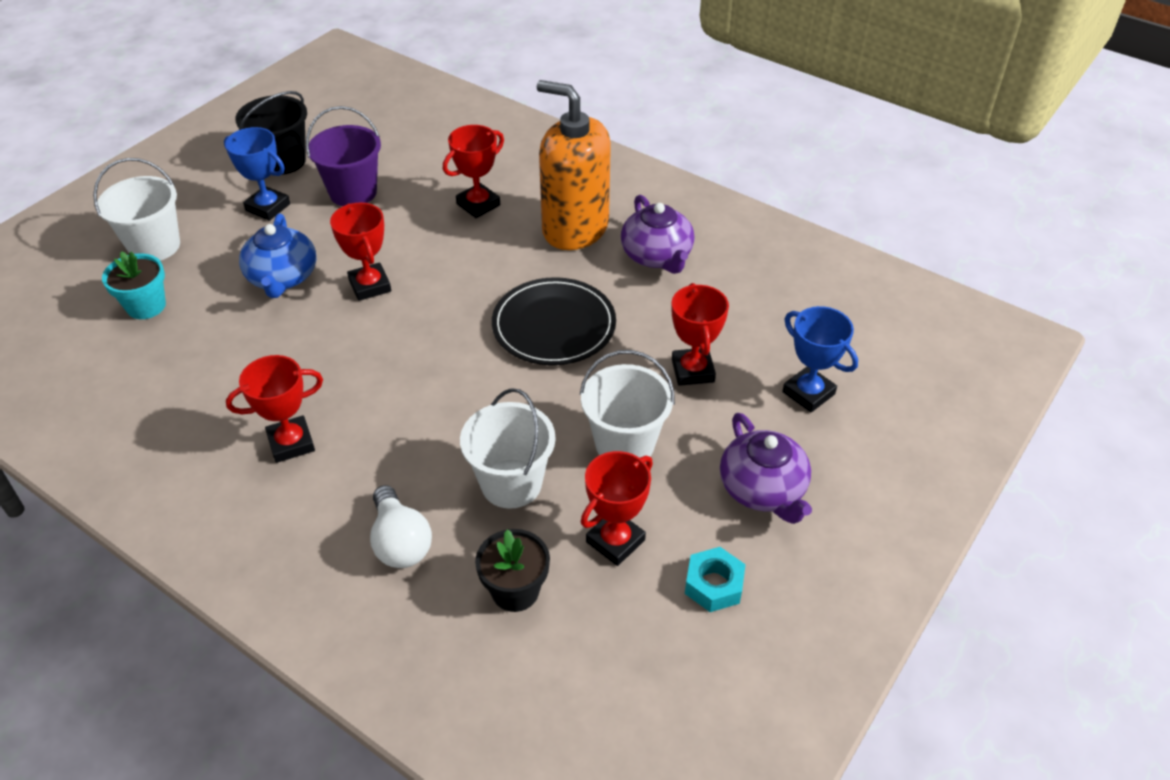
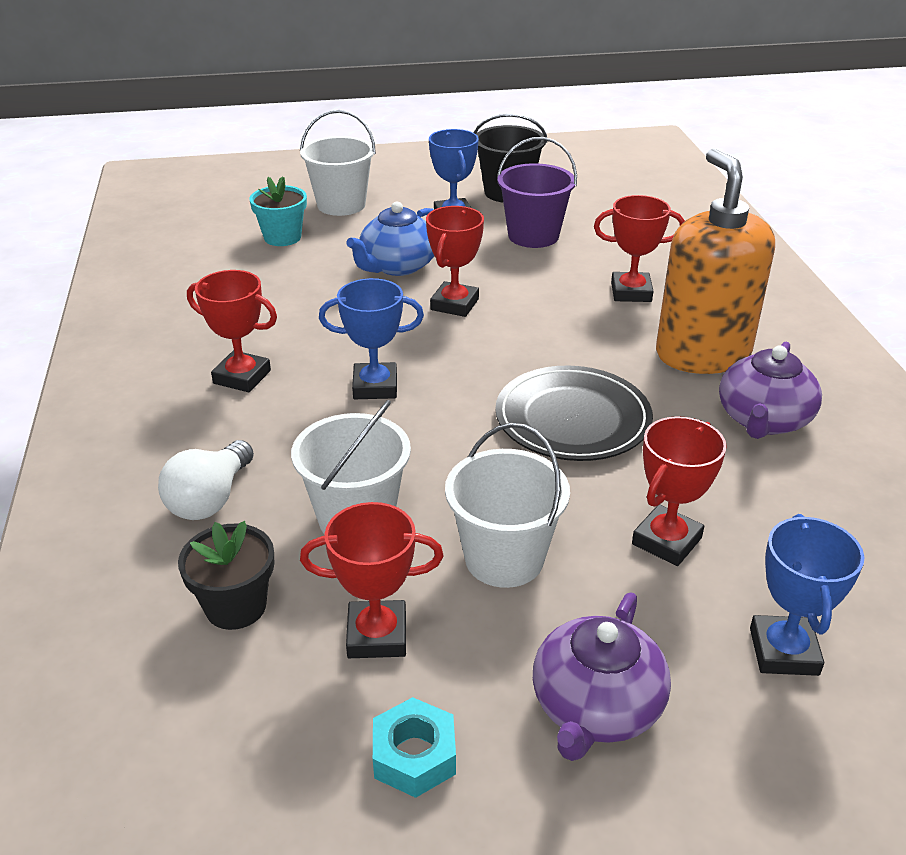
camera: 45 degrees right, 10 degrees down
(399, 386) = (375, 386): none -> blue trophy

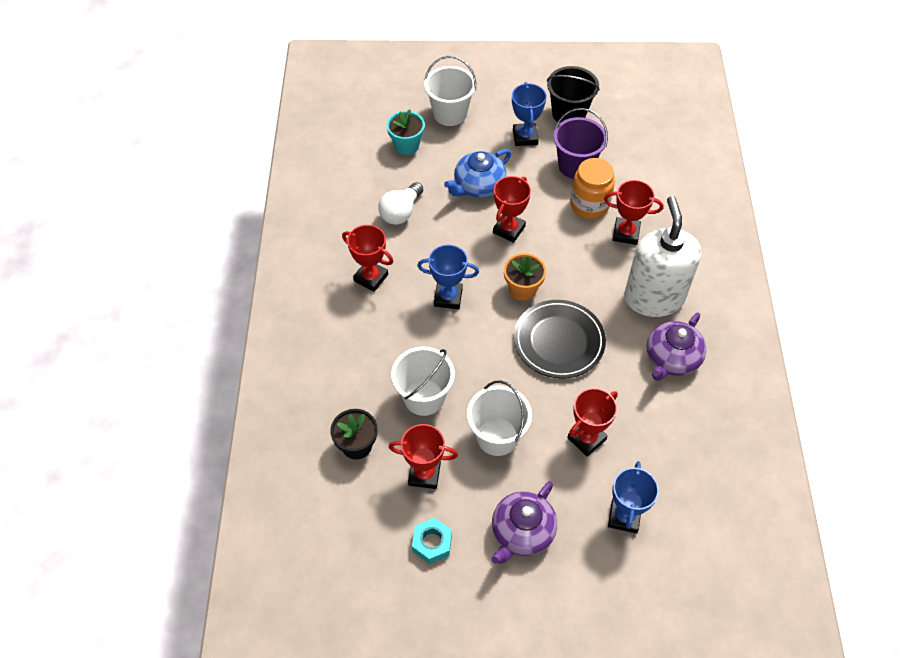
camera: 10 degrees right, 20 degrees up
(210, 499) = (347, 371): white light bulb -> white light bulb (401, 212)
(494, 365) = (522, 289): none -> orange flower pot
(567, 270) = (589, 205): none -> orange jar
(702, 354) = (653, 298): orange soap dispenser -> white soap dispenser

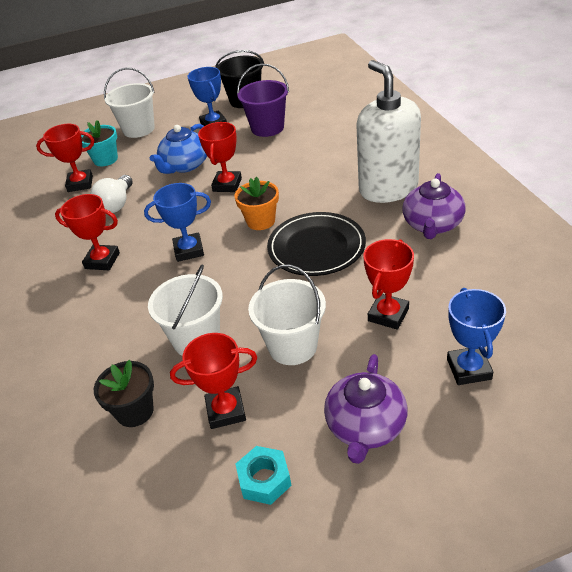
camera: 15 degrees left, 15 degrees down
(589, 205) = (293, 147): orange jar -> none
(626, 233) = (336, 155): red trophy -> red trophy (80, 184)

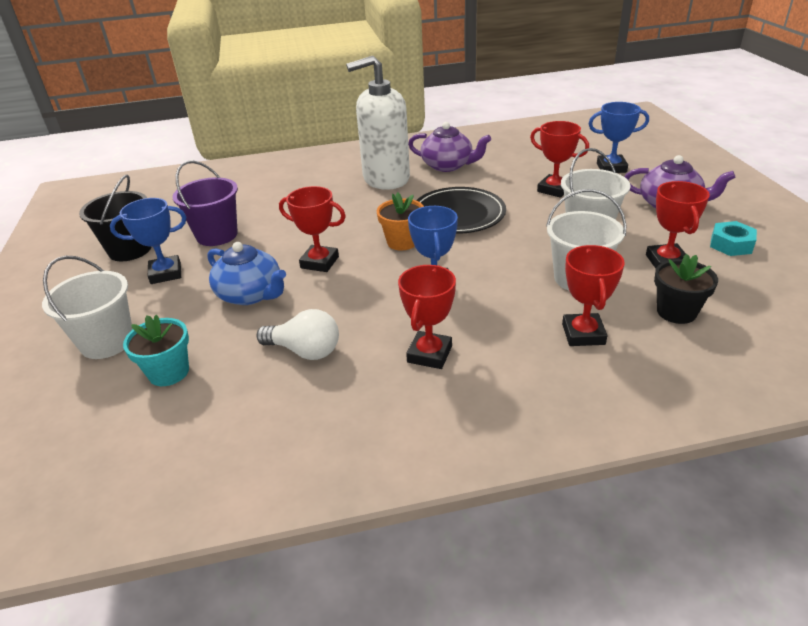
camera: 85 degrees left, 5 degrees down
(80, 184) = (220, 396): red trophy -> red trophy (583, 334)

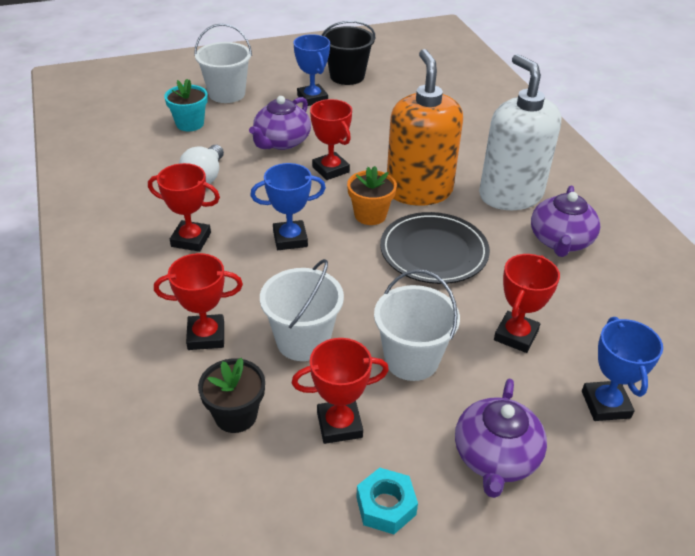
camera: 80 degrees right, 5 degrees up
(217, 235) = (373, 110): purple bucket -> none
(251, 294) = (281, 142): blue teapot -> purple teapot
(319, 262) = (330, 169): red trophy -> red trophy turned 45 degrees counterclockwise
(370, 217) = (419, 191): none -> orange soap dispenser

